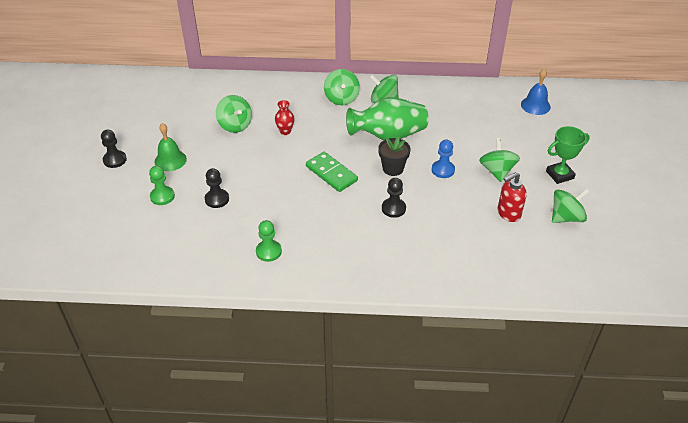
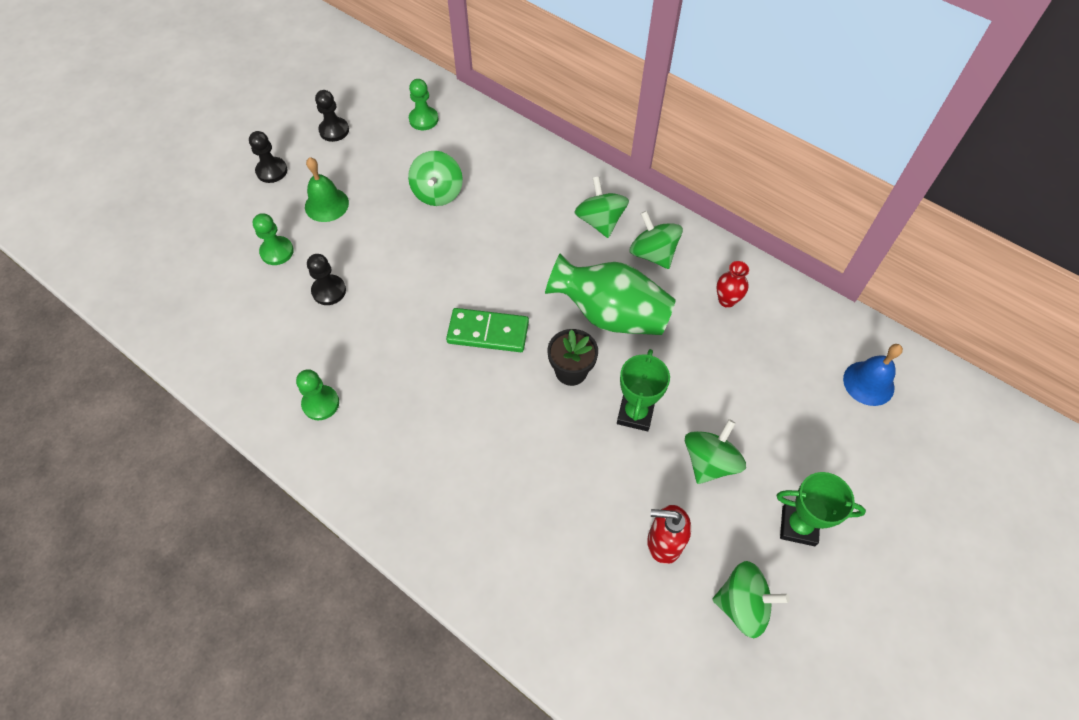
camera: 35 degrees right, 15 degrees up
(189, 95) = (423, 119): none -> green pawn
(285, 131) = (487, 235): red vase -> red vase (726, 300)
(331, 173) = (488, 332): green domino -> green domino turned 75 degrees counterclockwise
(341, 98) = (600, 221): green spinning top -> green spinning top turned 135 degrees clockwise
(393, 208) = (518, 435): black pawn -> black pawn (334, 130)
(443, 170) = (635, 413): blue pawn -> green trophy

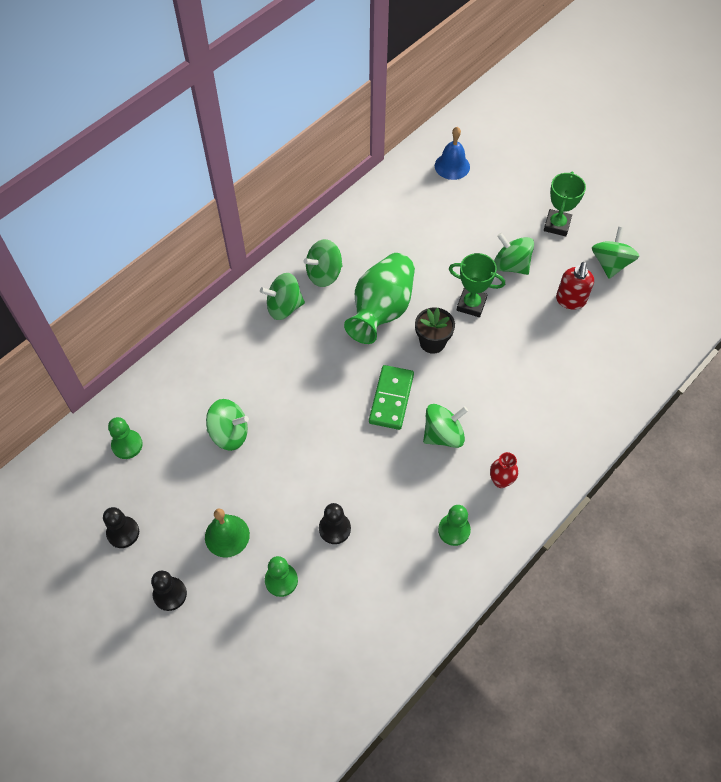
camera: 85 degrees left, 0 degrees up
(442, 388) = (443, 435): none -> green spinning top
(726, 300) = (375, 233): red vase -> red vase (500, 481)

